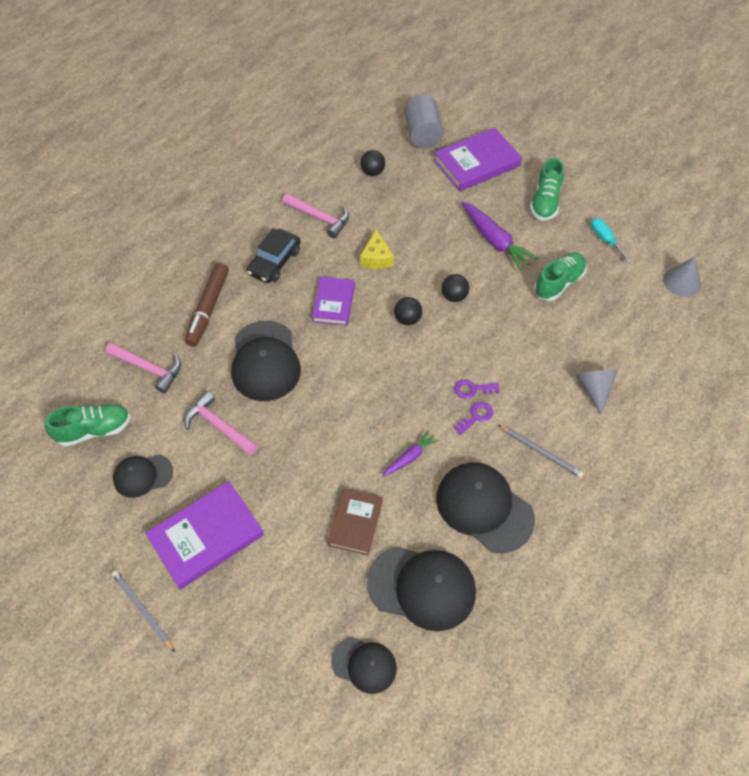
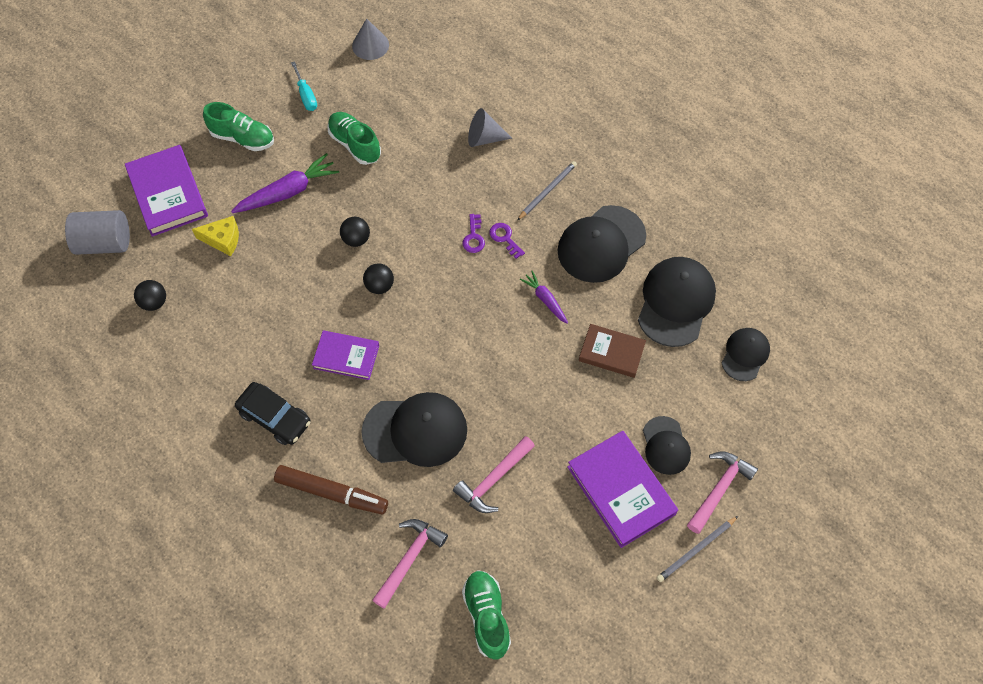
camera: 85 degrees left, 5 degrees up
(143, 475) = (548, 558): black cap -> black cap (666, 445)
(320, 218) = (215, 365): pink hammer -> pink hammer (719, 489)
(376, 258) = (289, 309): yellow cheese -> yellow cheese (223, 239)
(605, 240) = (306, 95): turquoise screwdriver -> turquoise screwdriver turned 90 degrees counterclockwise

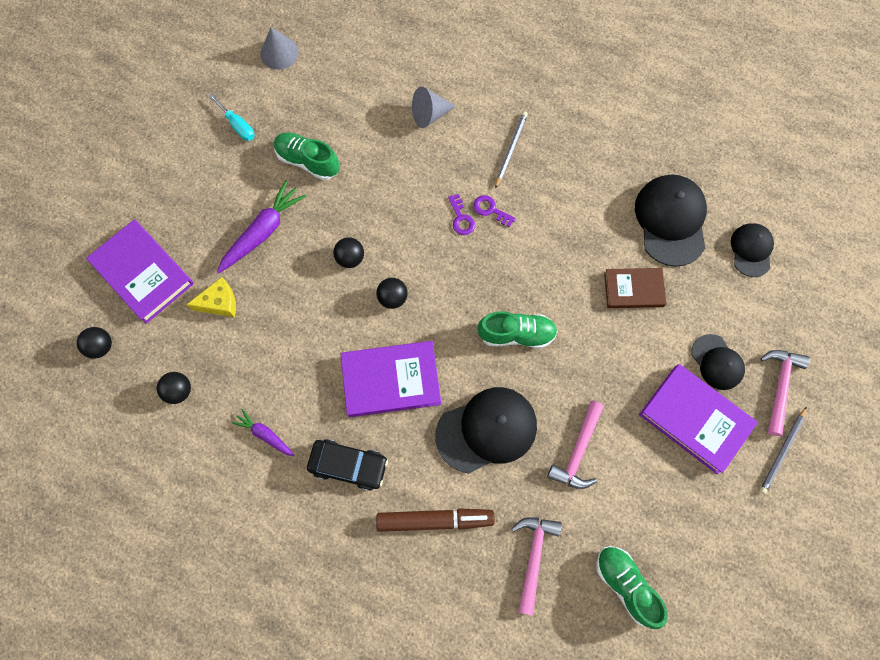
camera: 20 degrees left, 10 degrees up
(104, 243) = (101, 346): grey cylinder -> black ball
(243, 138) = (193, 190): green shoe -> green shoe (516, 334)
(346, 357) = (391, 380): purple book -> purple book, size x1.58
(545, 300) = (552, 258): purple carrot -> purple carrot (265, 434)
(601, 244) = (581, 186): black cap -> none

